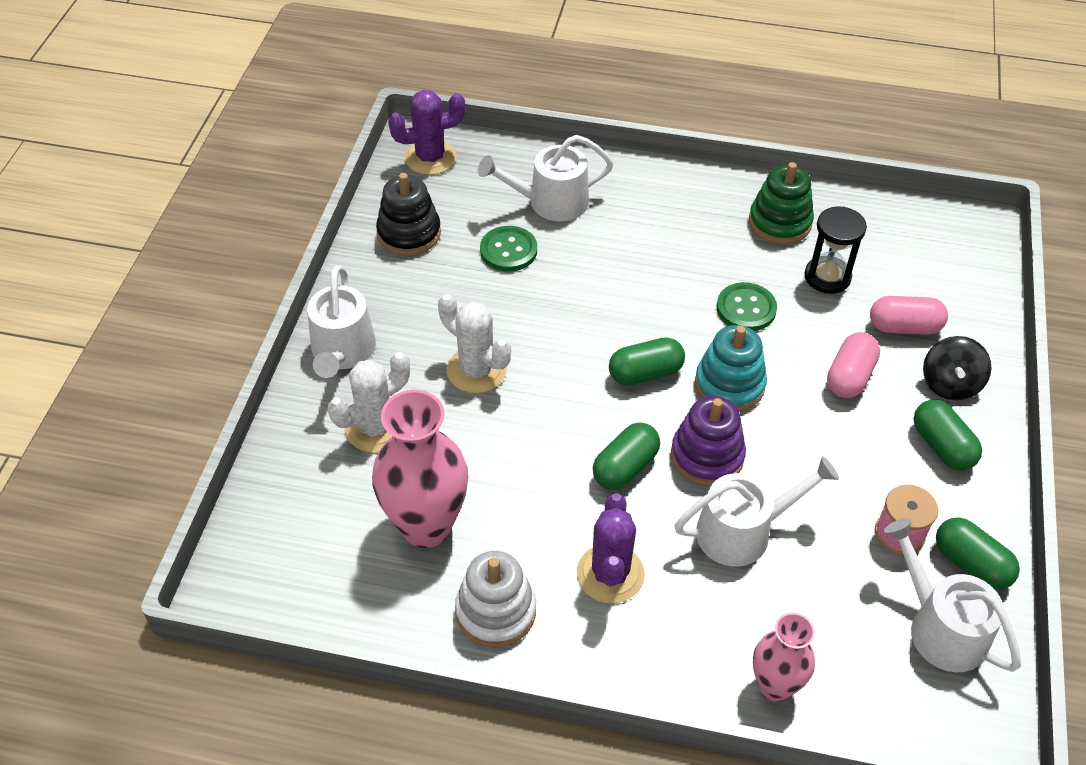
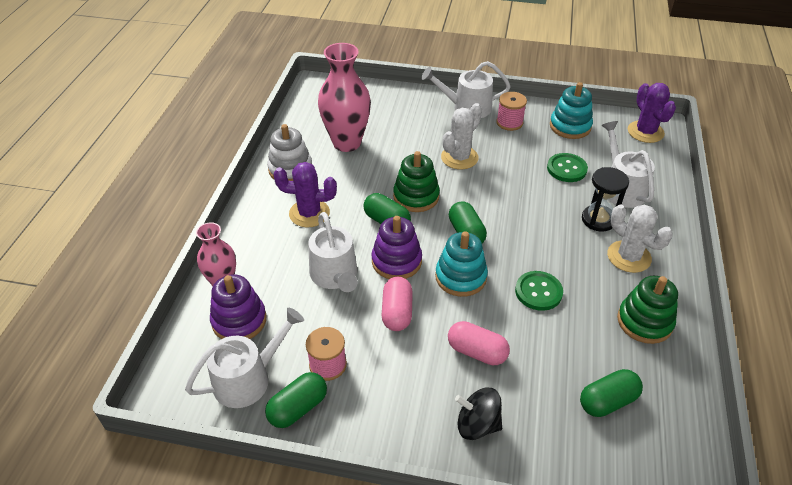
camera: 90 degrees right, 5 degrees down
(376, 427) = (413, 122): white cactus -> white cactus (629, 257)
(391, 301) = (509, 122): none -> pink spool
(409, 233) = (570, 126): black stacking toy -> turquoise stacking toy
(568, 429) = (416, 196): none -> green stacking toy
(827, 277) = (586, 349): black hourglass -> black hourglass (598, 219)
(844, 652) = (239, 320): none -> purple stacking toy
(904, 327) = (538, 399): pink capsule -> pink capsule (397, 312)
(942, 446) = (410, 407): green capsule -> green capsule (607, 401)

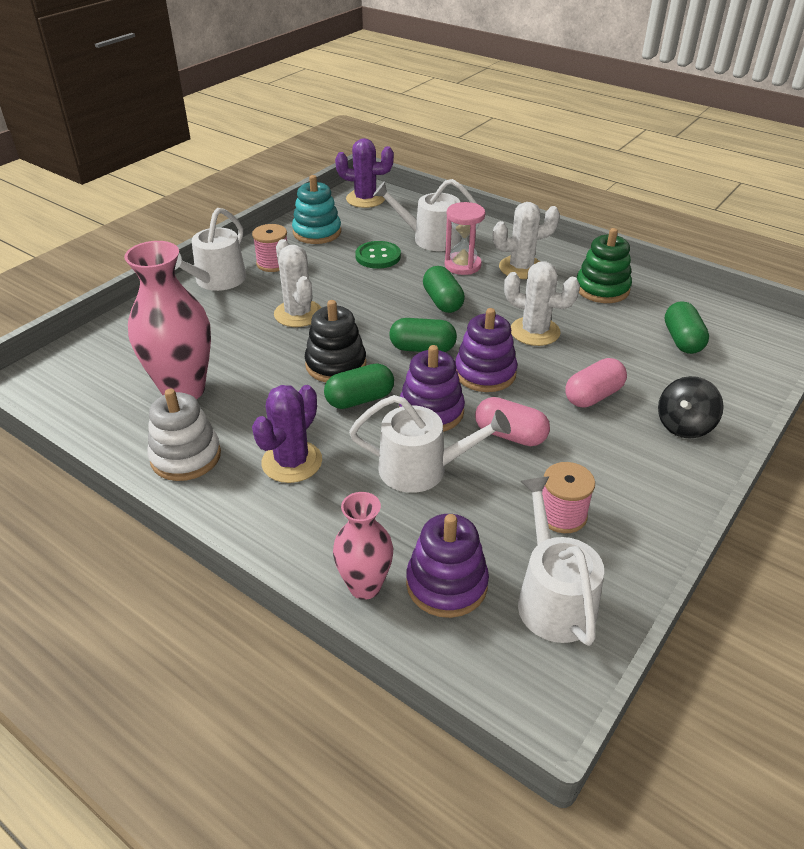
camera: 65 degrees left, 5 degrees down
(298, 408) = (617, 560): green capsule -> green capsule (442, 302)
(416, 196) = (336, 365): green stacking toy -> black stacking toy
(460, 277) = (485, 373): turquoise stacking toy -> purple stacking toy
(538, 292) = (535, 331): green button -> white cactus
(598, 219) = (462, 265): black hourglass -> pink hourglass

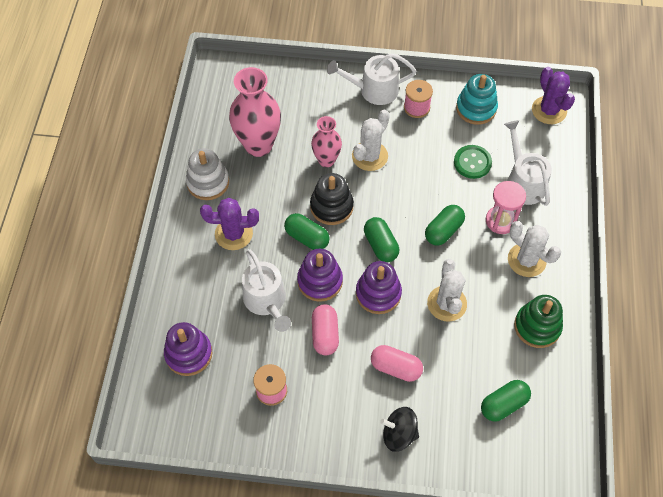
camera: 60 degrees right, 20 degrees up
(365, 586) = (167, 317): pink vase -> pink vase (326, 160)
(553, 598) = (206, 409): white watering can -> none

